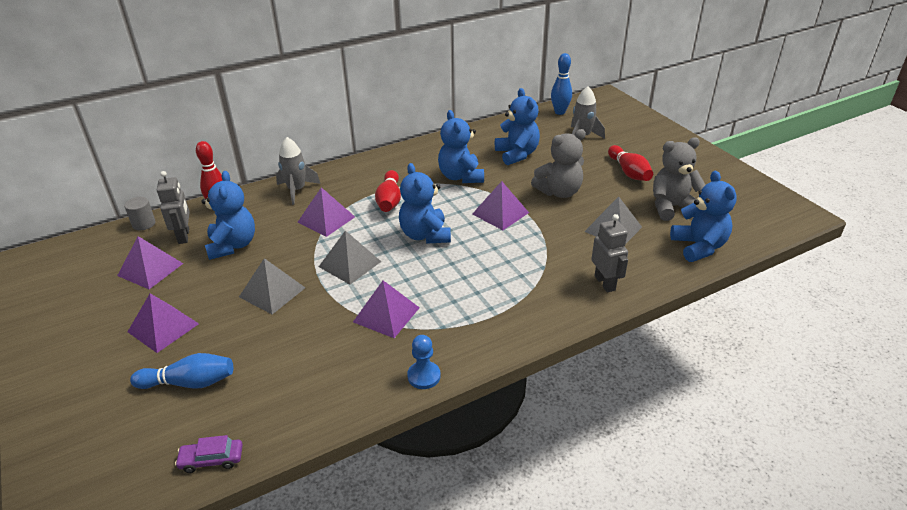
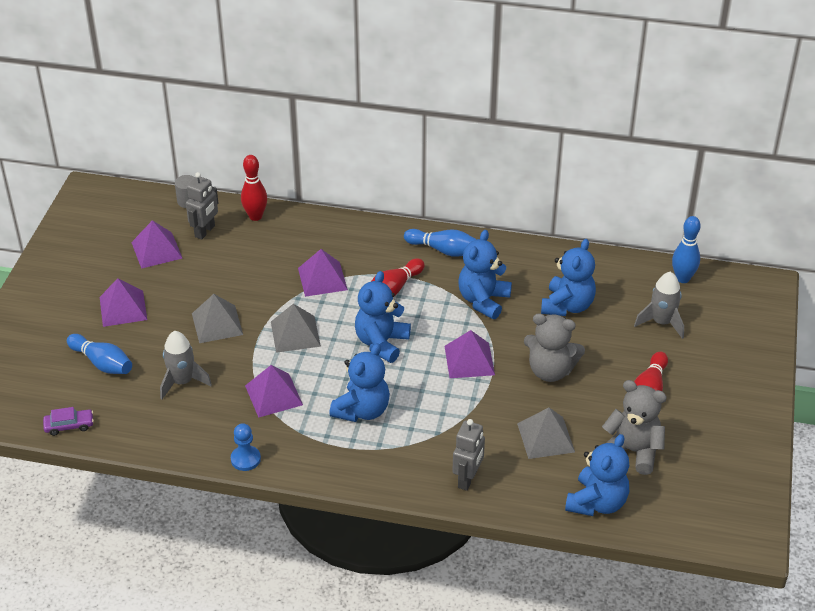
camera: 40 degrees right, 5 degrees up
(211, 459) = (69, 426): purple car -> purple car turned 135 degrees clockwise
(232, 245) = (230, 262): blue teddy bear -> blue teddy bear (362, 410)
(297, 190) = (330, 233): grey rocket -> grey rocket (182, 382)
(395, 163) = (443, 250): none -> blue bowling pin

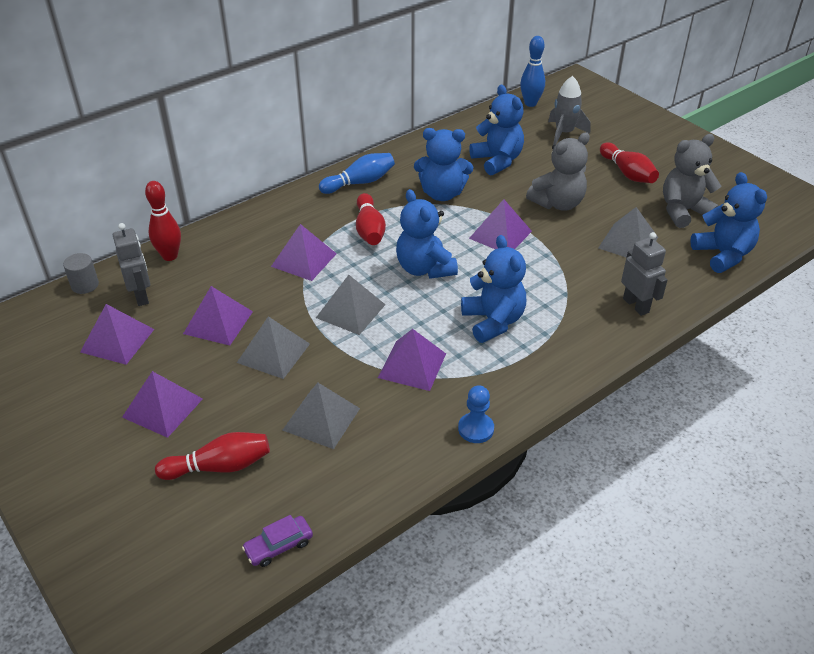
camera: 50 degrees left, 0 degrees up
(69, 426) = (278, 546): purple car -> purple car turned 150 degrees counterclockwise
(102, 363) = (219, 466): blue bowling pin -> red bowling pin
(182, 382) = (321, 419): grey rocket -> grey pyramid
(218, 281) = (218, 322): none -> purple pyramid
(483, 300) = (442, 194): blue teddy bear -> blue teddy bear turned 60 degrees counterclockwise

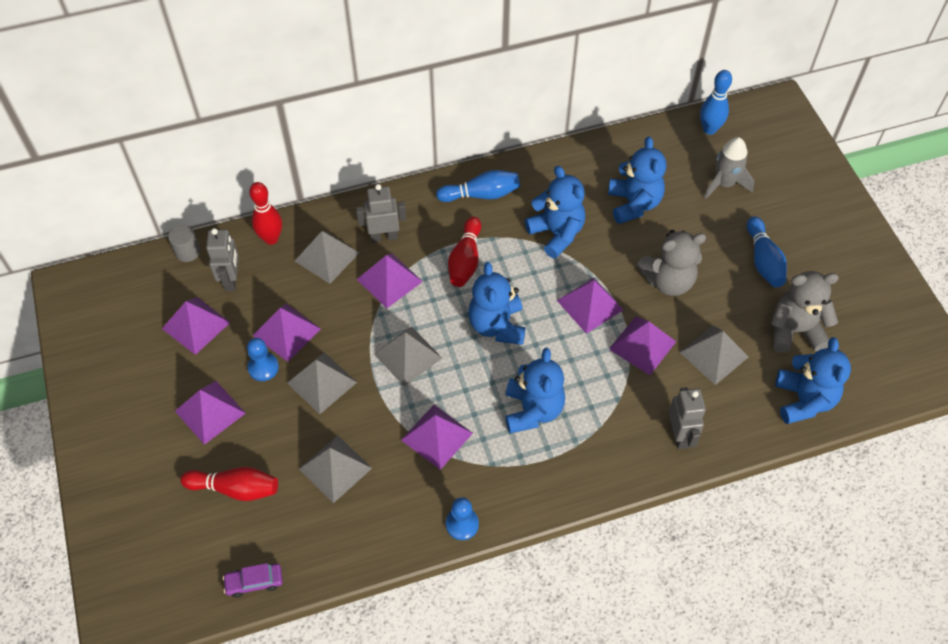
camera: 20 degrees right, 15 degrees up
(206, 356) = (263, 367): none -> blue pawn
(233, 257) = (327, 257): none -> grey pyramid
(283, 230) = (384, 237): none -> grey robot
(442, 194) = (556, 233): blue teddy bear -> blue teddy bear turned 150 degrees counterclockwise
(563, 251) = (642, 345): none -> purple pyramid
(627, 173) = (763, 260): red bowling pin -> blue bowling pin

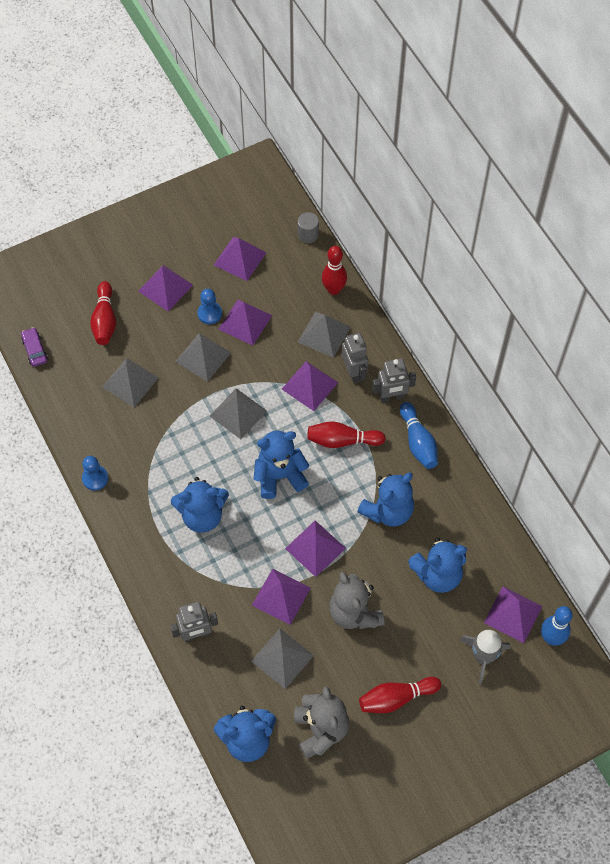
camera: 80 degrees right, 5 degrees up
(231, 280) = (287, 271): grey robot -> grey robot (391, 397)
(437, 436) = (167, 448): purple pyramid -> purple pyramid (513, 614)
(763, 260) = (396, 698): blue bowling pin -> red bowling pin

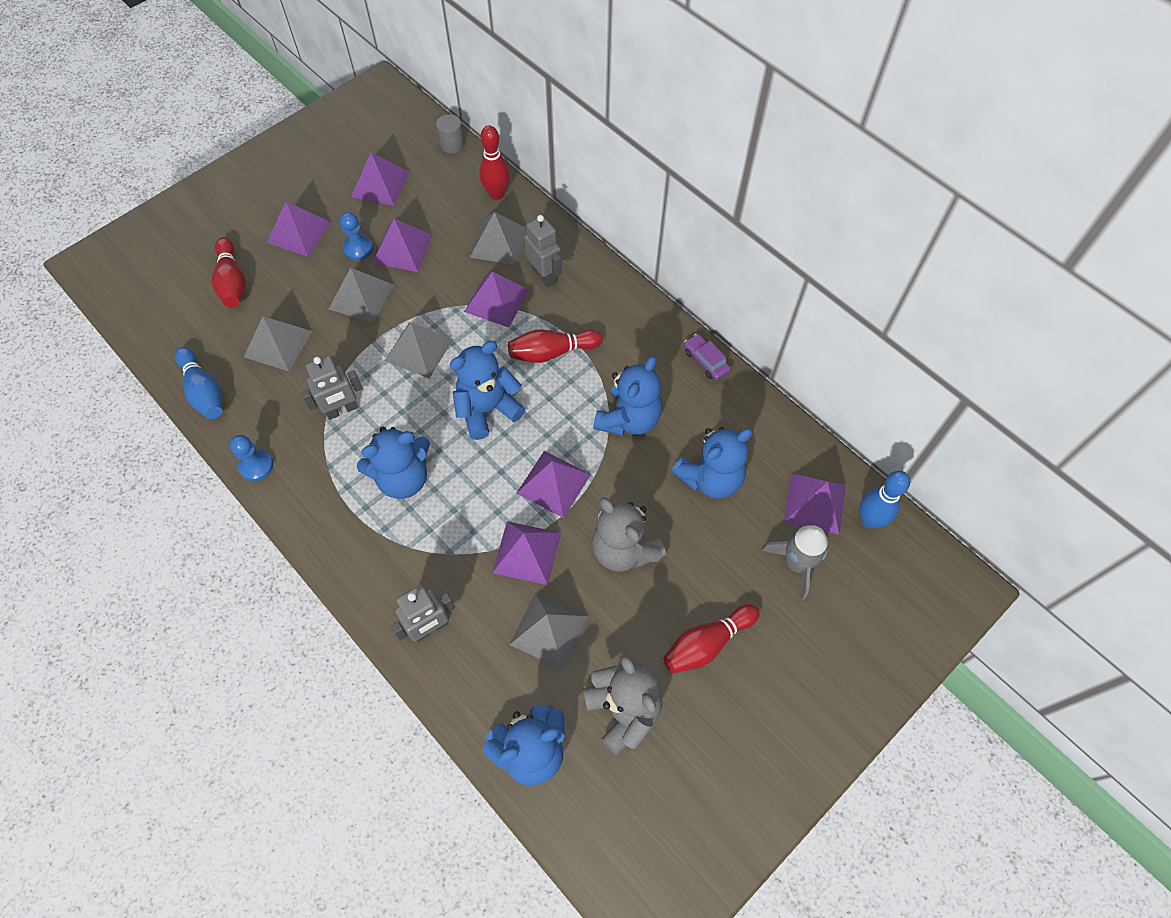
camera: 15 degrees left, 0 degrees up
(35, 350) = (151, 333): purple car -> purple car (706, 361)
(391, 397) = (595, 292): grey robot -> grey robot (342, 410)
(418, 442) = (641, 334): blue bowling pin -> blue bowling pin (204, 391)

